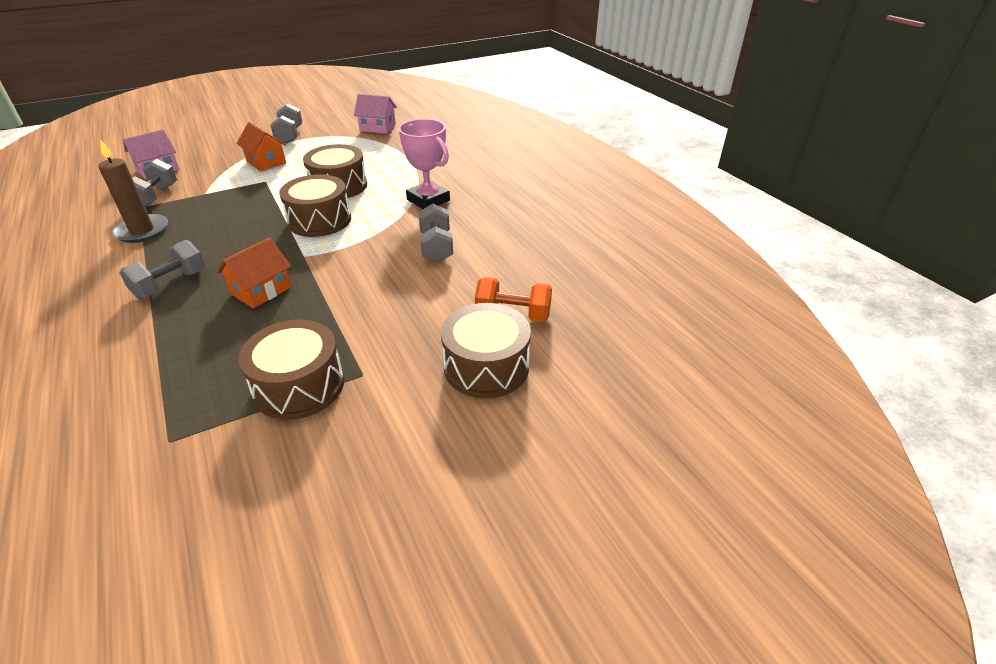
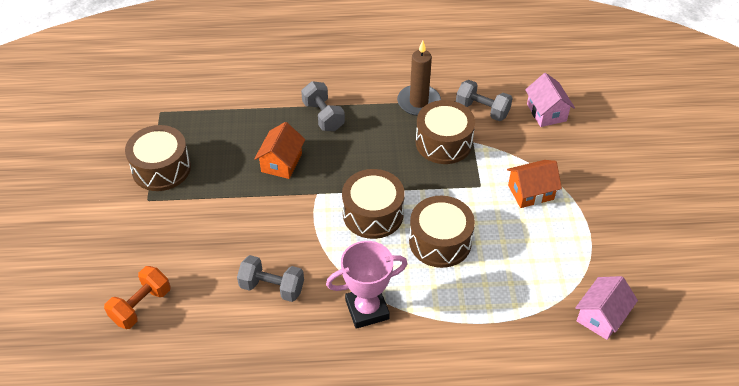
camera: 115 degrees right, 10 degrees up
(261, 290) = (281, 162): orange house -> orange house turned 45 degrees clockwise
(289, 135) = (604, 222): grey dumbbell -> none
(486, 366) = (102, 267): brown drum -> brown drum (443, 142)

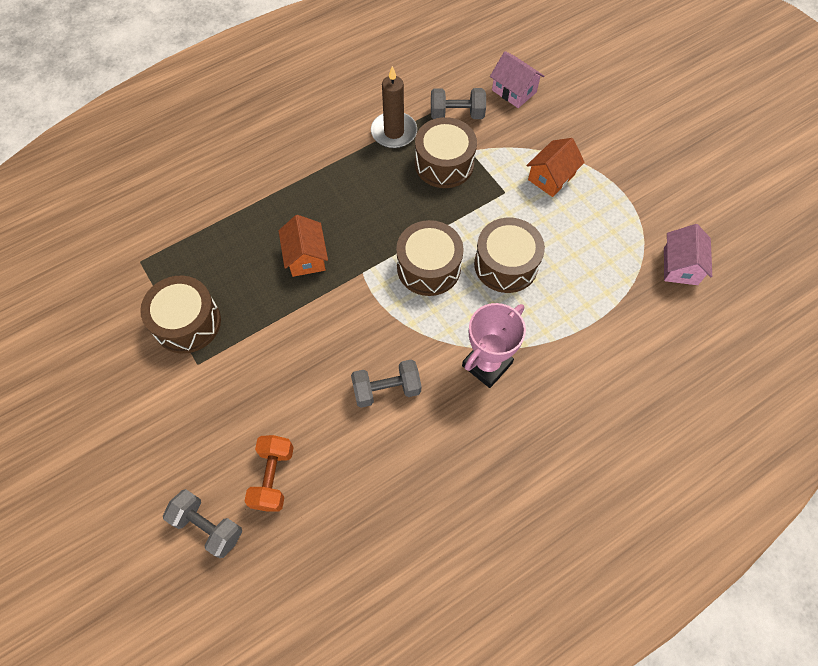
camera: 30 degrees left, 15 degrees up
(323, 116) = (313, 188): grey dumbbell -> grey dumbbell (208, 526)

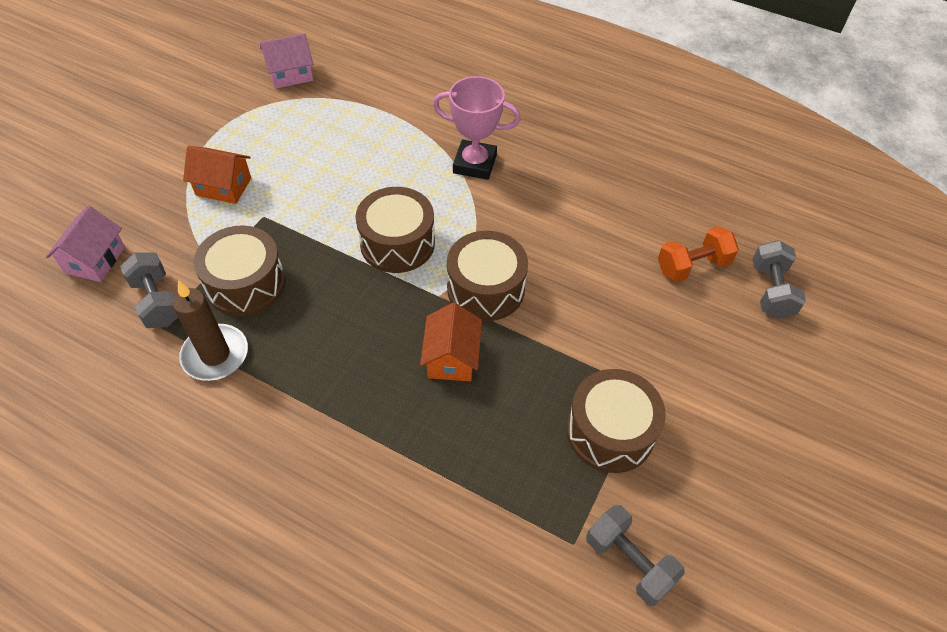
camera: 120 degrees left, 10 degrees down
(306, 257) = (451, 358): orange house -> orange house turned 45 degrees counterclockwise
(386, 389) = (550, 222): grey dumbbell -> grey dumbbell (629, 561)
(506, 264) = (357, 186): brown drum -> brown drum (486, 288)

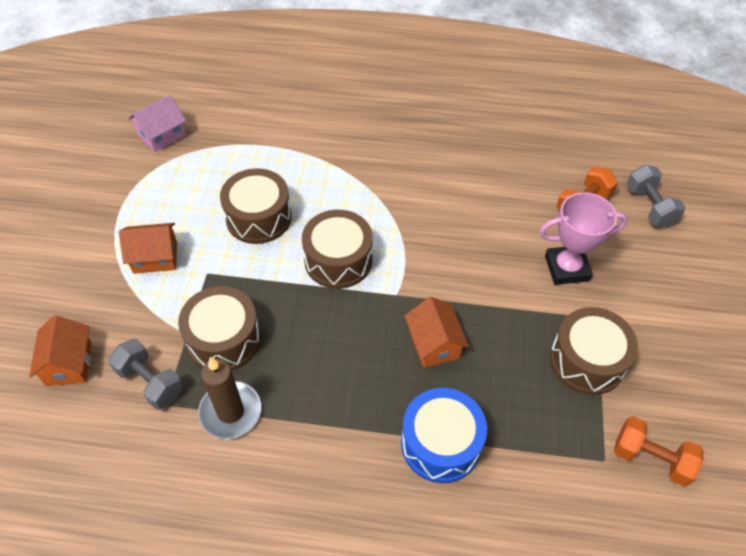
camera: 20 degrees left, 0 degrees up
(95, 260) = (69, 363): pink house -> orange house
(405, 460) = (440, 443): none -> blue drum
(474, 164) = (368, 170): pink trophy -> pink trophy (566, 268)
(486, 288) = (432, 276): brown drum -> brown drum (258, 217)
(629, 561) = (651, 458): grey dumbbell -> orange dumbbell

